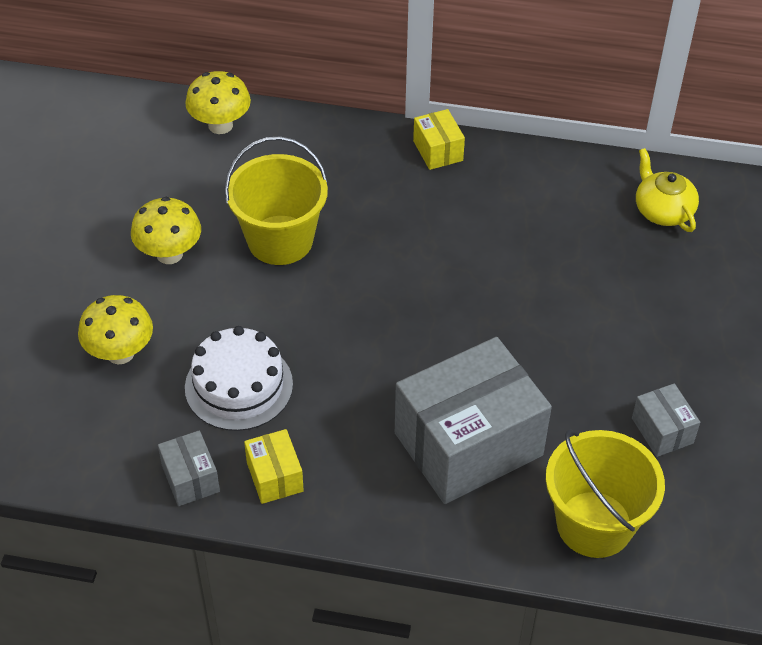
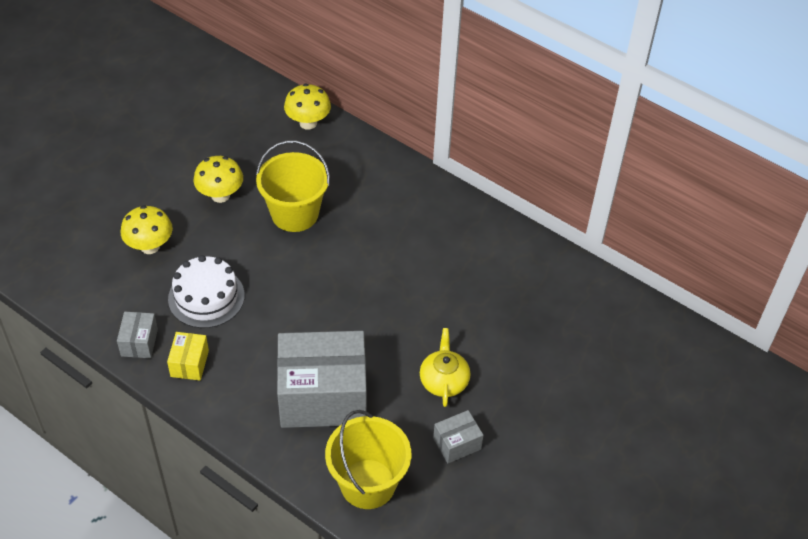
camera: 25 degrees right, 0 degrees up
(438, 151) = (438, 194): yellow box -> none
(662, 210) = (566, 296): yellow teapot -> yellow teapot (444, 380)
(662, 430) = (457, 444): grey box -> grey box turned 60 degrees clockwise

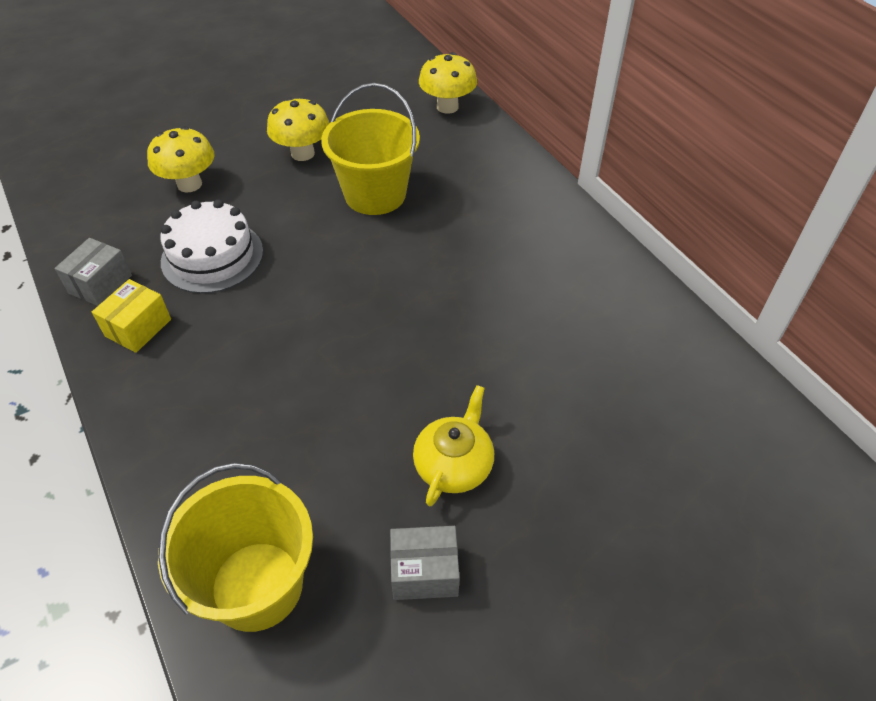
camera: 25 degrees right, 0 degrees up
(323, 396) = (273, 427): grey box -> none

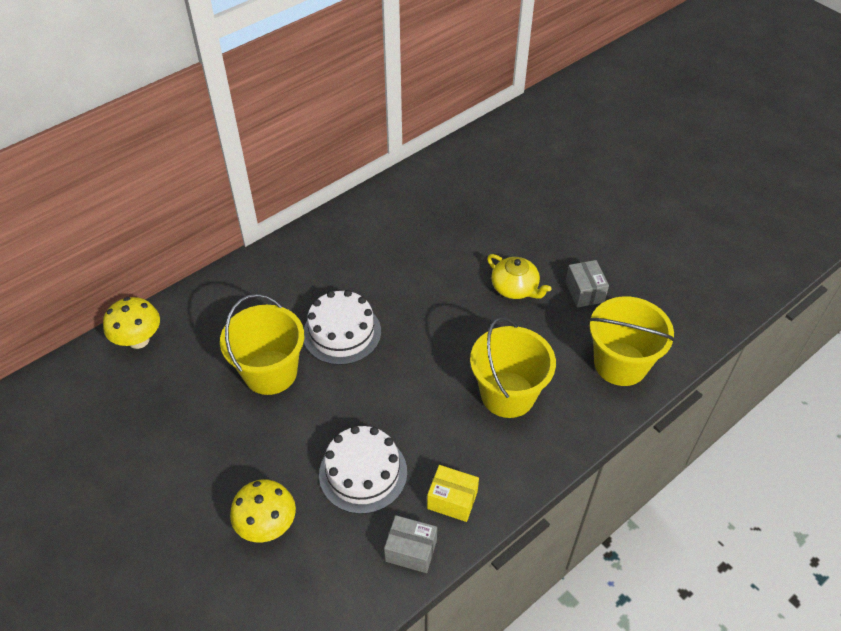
camera: 100 degrees left, 0 degrees up
(259, 413) = (508, 394): none -> yellow bucket
(302, 153) = (214, 440): yellow mushroom -> none
(416, 256) = (342, 333): none -> white cake
(454, 464) = (515, 288): yellow teapot -> yellow teapot turned 150 degrees counterclockwise

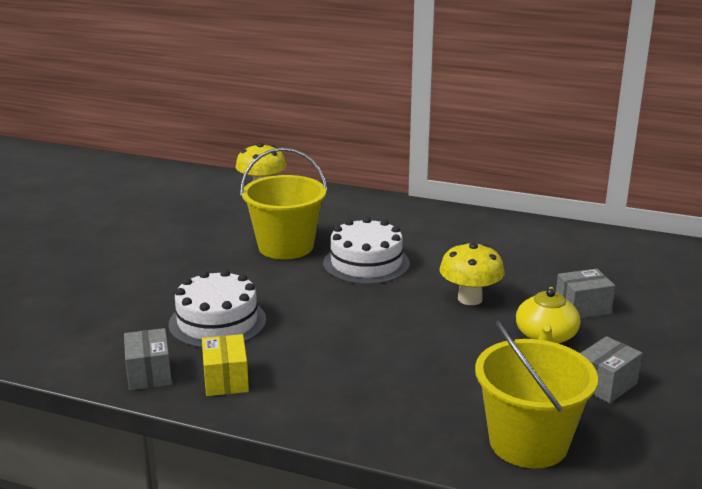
camera: 60 degrees right, 25 degrees down
(267, 525) = (126, 295): yellow mushroom -> yellow mushroom (470, 299)
(493, 248) = (582, 307): none -> grey box
(508, 394) = (392, 374): yellow bucket -> none

